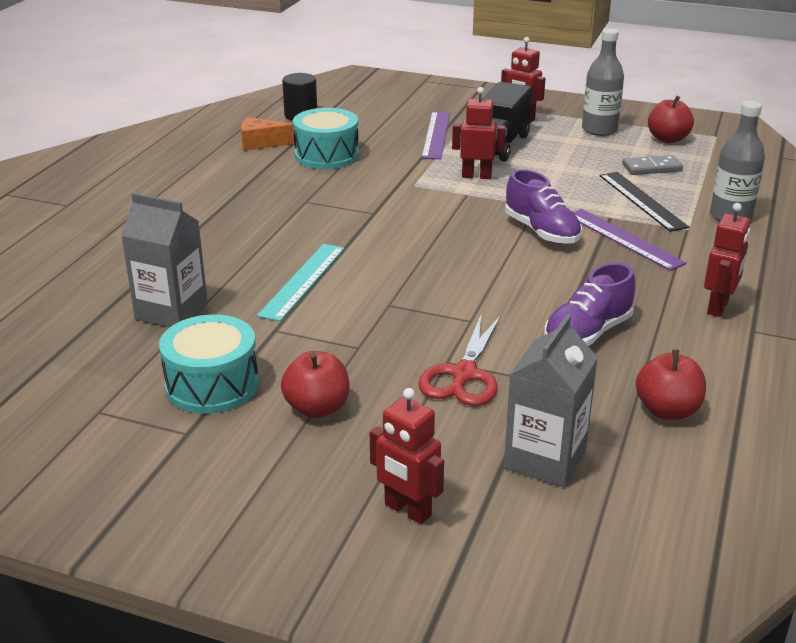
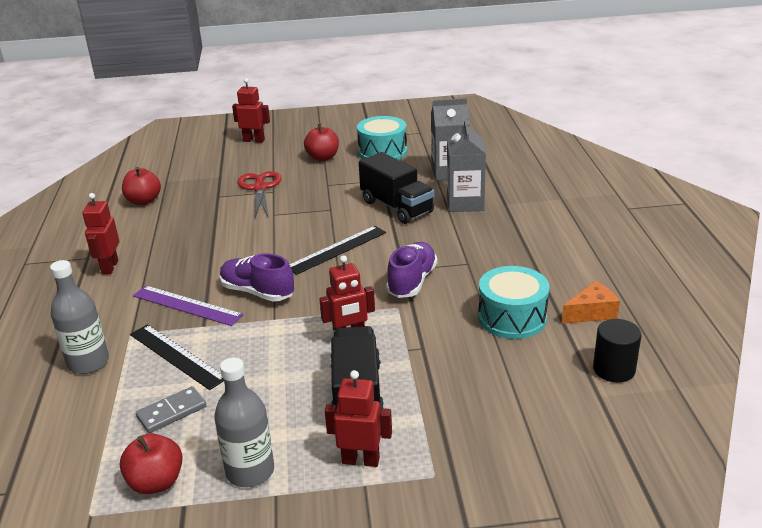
camera: 155 degrees right, 0 degrees up
(303, 281) = (396, 207): turquoise ruler -> black truck
(424, 250) = (337, 249): none -> black ruler
(436, 135) = (437, 388): purple ruler -> none
(545, 459) = (202, 168): grey carton -> grey carton (465, 203)
(587, 333) = (197, 226): purple shoe -> purple shoe (412, 281)

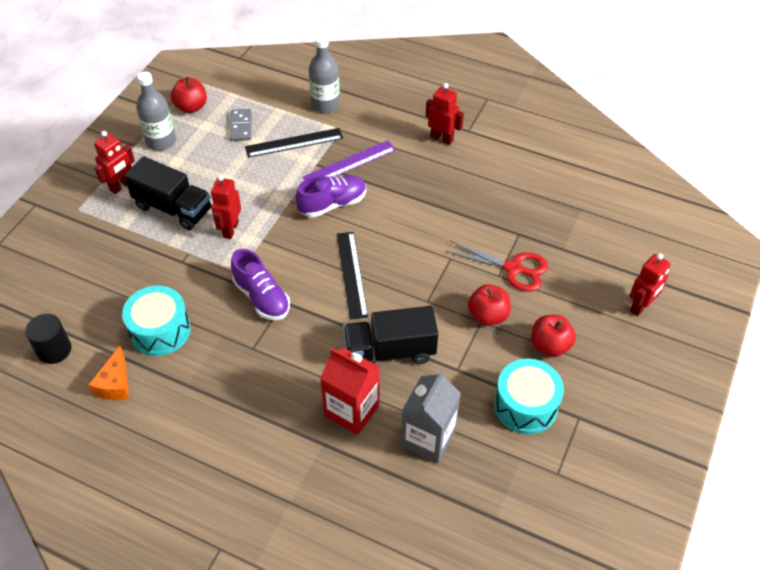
camera: 120 degrees right, 20 degrees up
(144, 201) = (547, 184): red apple -> red apple (488, 316)
(465, 203) = (352, 410): grey carton -> red carton

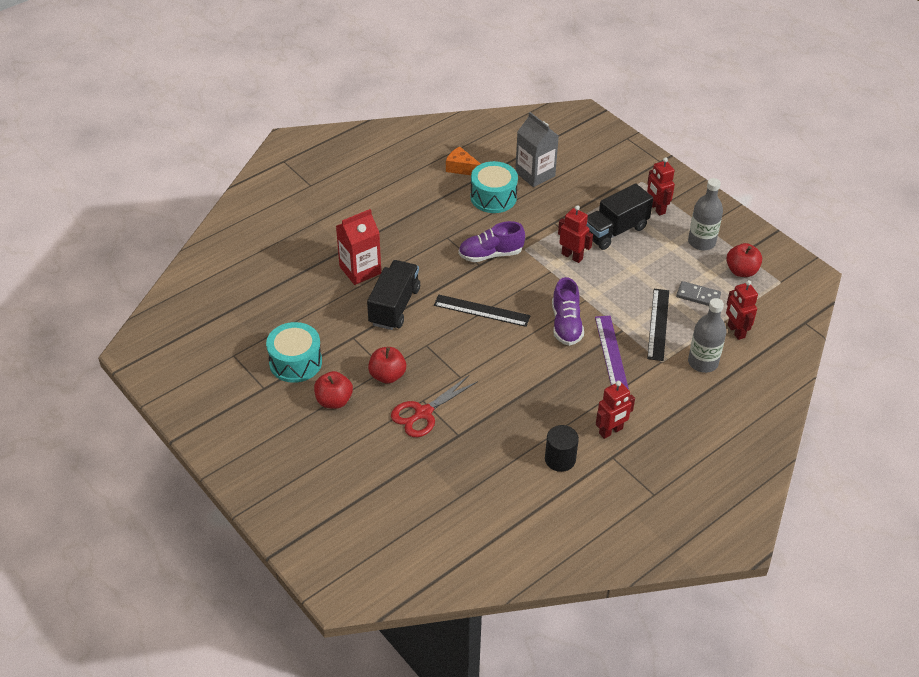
camera: 115 degrees right, 5 degrees down
(54, 350) = (509, 147): black cylinder -> black cylinder (560, 459)
(428, 438) = (310, 300): grey carton -> grey carton (535, 174)
(641, 306) = (328, 481): red robot -> red robot (735, 331)

